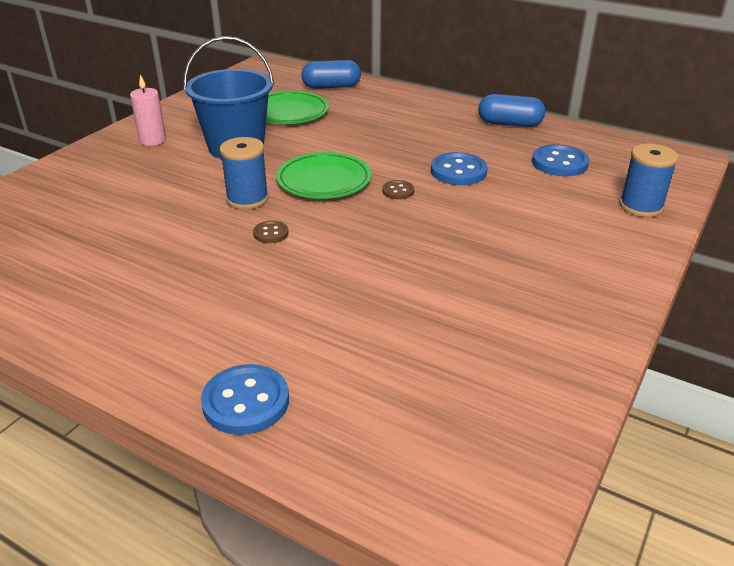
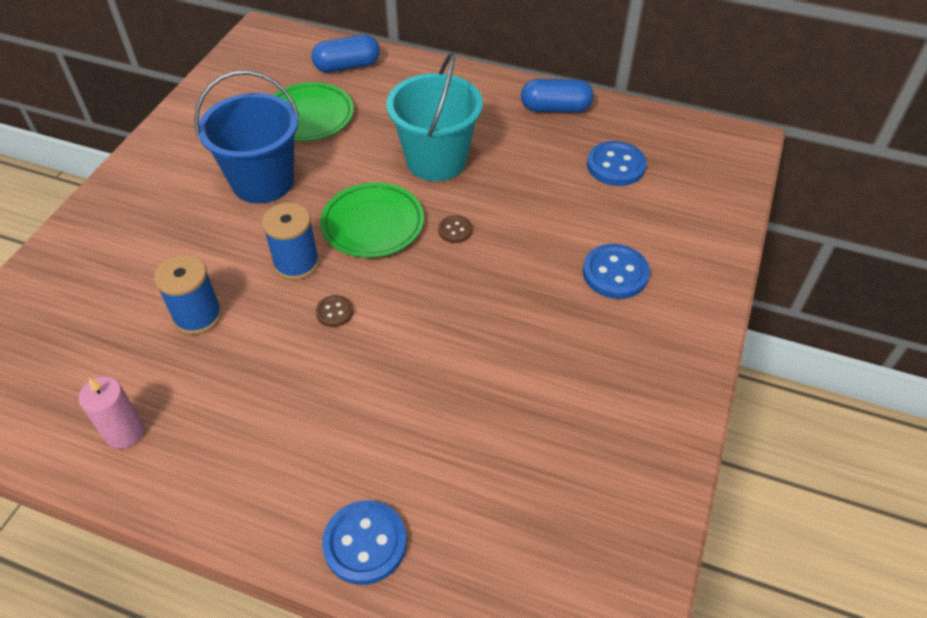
camera: 10 degrees left, 15 degrees up
(153, 140) = (164, 181): pink candle -> pink candle (125, 432)
(393, 147) = (436, 160): none -> turquoise bucket
(458, 171) = (513, 191): blue button -> blue button (615, 273)
(641, 206) = (704, 222): blue spool -> blue spool (198, 316)

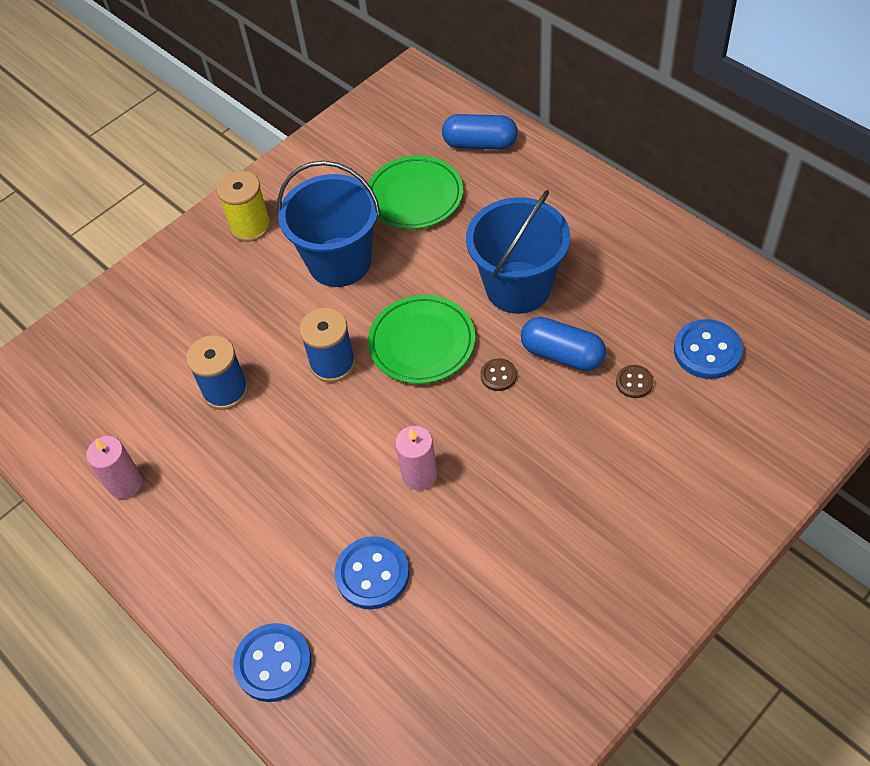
camera: 30 degrees right, 5 degrees up
(160, 175) = (250, 226): none -> yellow spool
(334, 312) = (344, 427): brown button -> brown button (634, 382)
(425, 329) = (419, 475): none -> pink candle
(436, 160) = (518, 287): turquoise bucket -> blue bucket
(555, 108) = (678, 258): blue capsule -> blue capsule (562, 354)
(615, 273) = (637, 479): blue button -> blue button (372, 574)

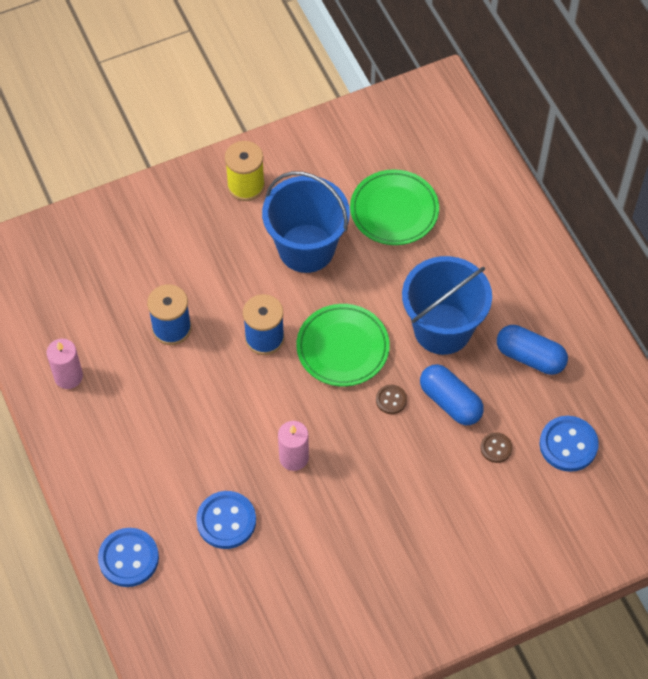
camera: 15 degrees right, 5 degrees up
(480, 144) = (472, 180): blue capsule -> blue capsule (530, 357)

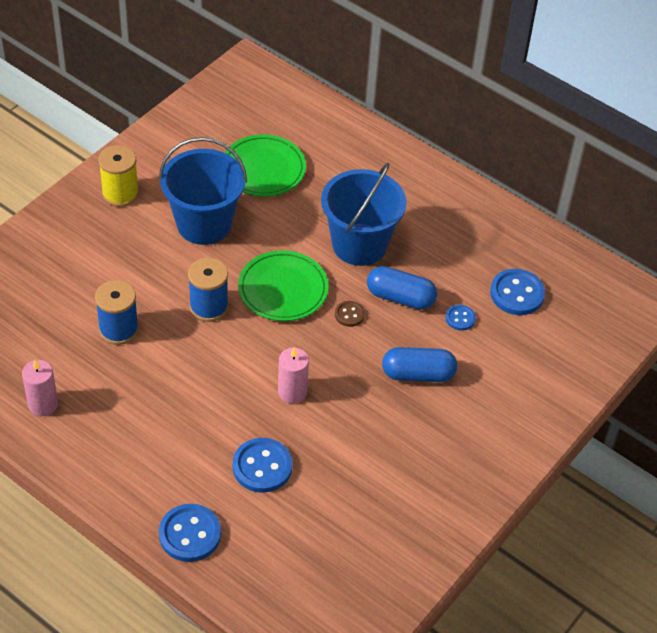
camera: 30 degrees left, 10 degrees down
(496, 448) = (460, 318): brown button -> blue button
(530, 357) = (445, 240): blue capsule -> blue capsule (418, 374)

